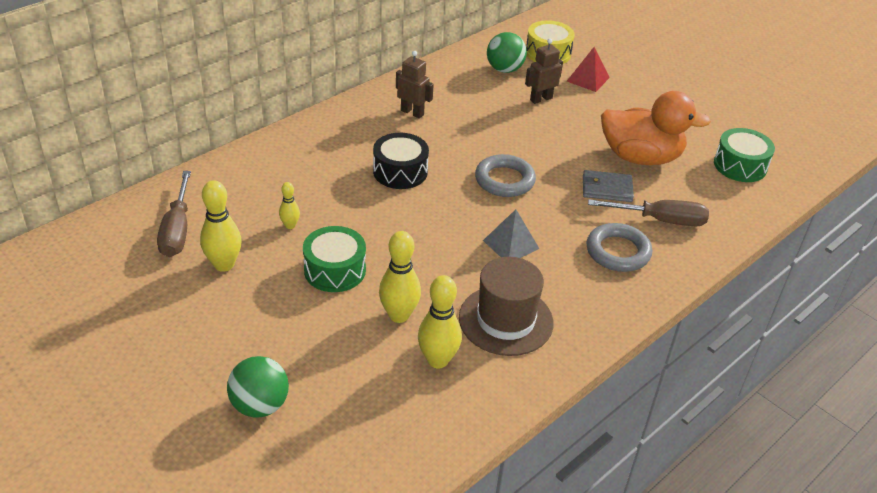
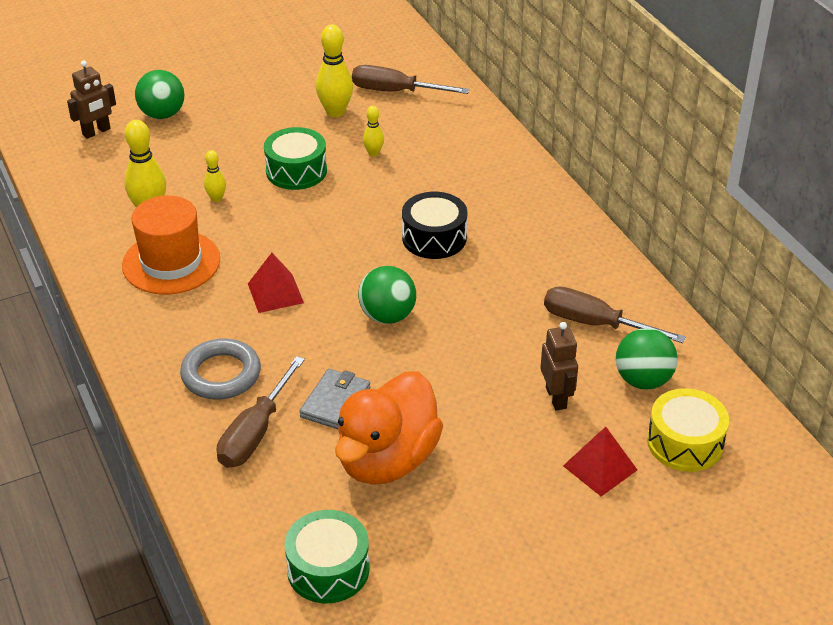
camera: 110 degrees right, 0 degrees up
(399, 315) = (216, 198): yellow bowling pin -> yellow bowling pin, size x0.55
(412, 112) = (552, 269): brown robot -> brown robot (96, 132)
(461, 90) = (595, 324): none -> brown screwdriver
(504, 180) = (387, 316): grey ring -> green ball
(506, 320) = (171, 262): brown hat -> orange hat
(511, 244) = (275, 293): grey pyramid -> red pyramid

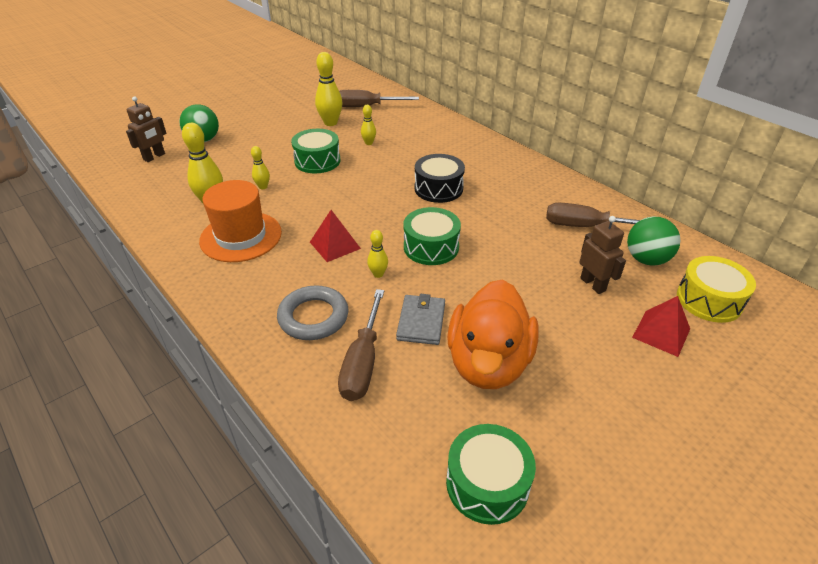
camera: 15 degrees left, 0 degrees up
(311, 338) = (378, 274): none -> yellow bowling pin
(387, 316) = (431, 247): green ball -> green drum

